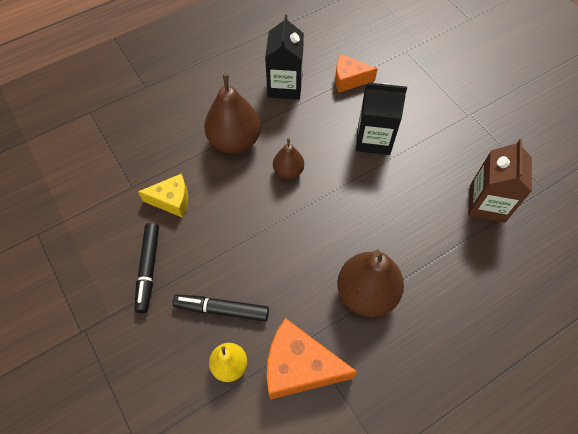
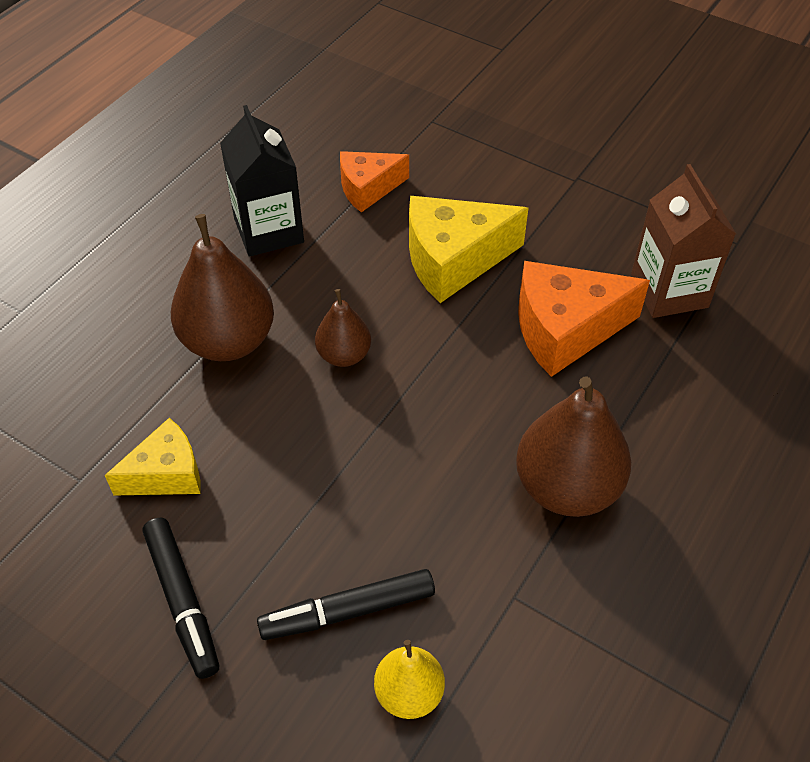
camera: 25 degrees left, 10 degrees down
(299, 367) = (524, 644): orange cheese -> orange cheese (565, 330)
(373, 139) = (453, 260): black carton -> yellow cheese

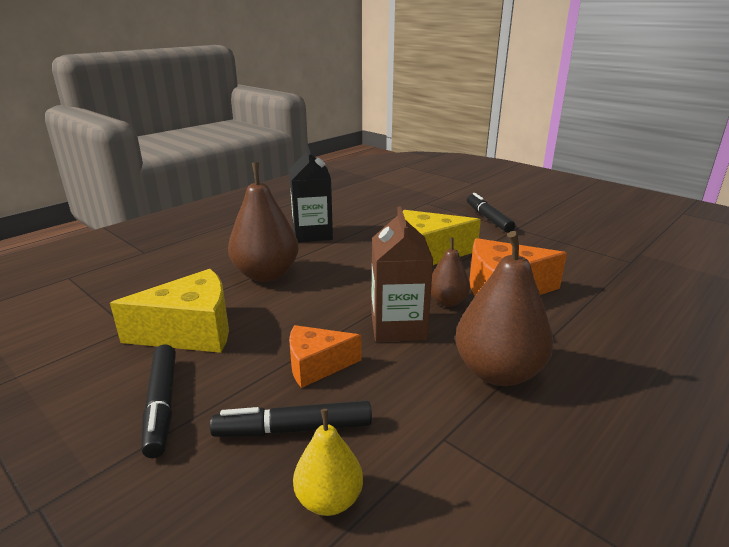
camera: 10 degrees right, 25 degrees down
(166, 474) = (191, 331): yellow cheese -> yellow cheese, size x1.60
(344, 355) = (341, 287): brown pear -> brown pear (447, 302)
(368, 188) = (380, 223): orange cheese -> orange cheese (316, 366)
(534, 155) = (488, 218): none -> black marker
(669, 291) = (581, 278): brown carton -> brown carton (398, 326)

